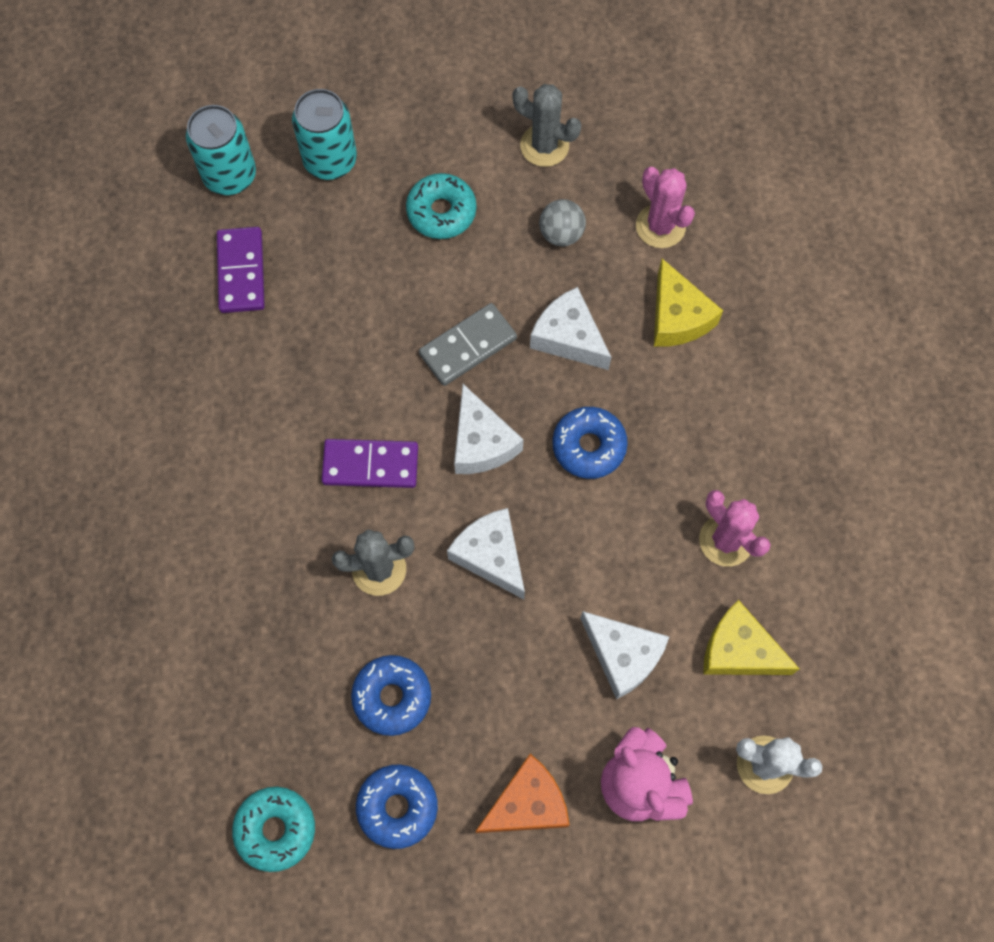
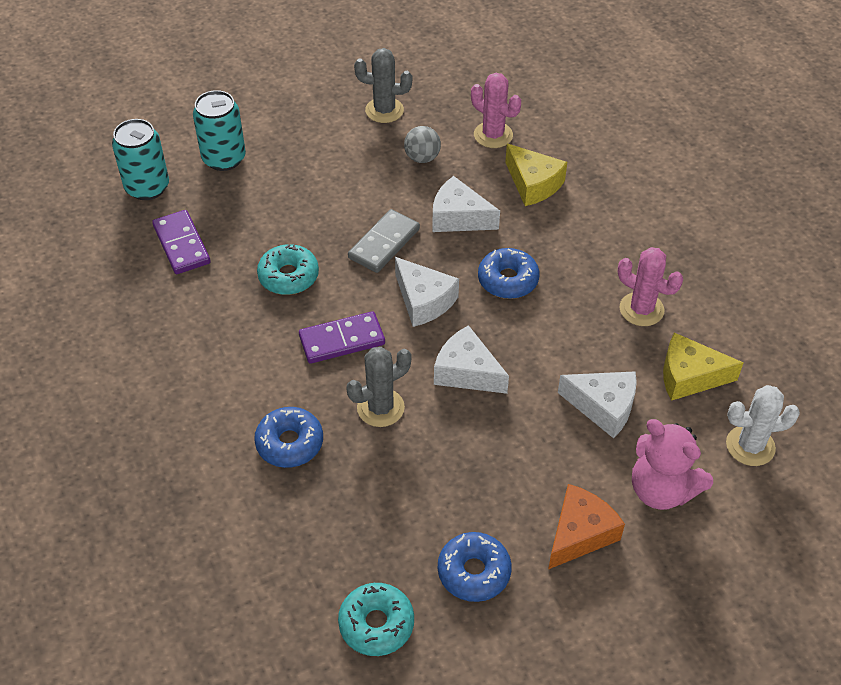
camera: 20 degrees left, 20 degrees down
(392, 697) = (432, 493): blue donut -> blue donut (289, 443)
(441, 212) = (325, 168): turquoise donut -> turquoise donut (288, 276)

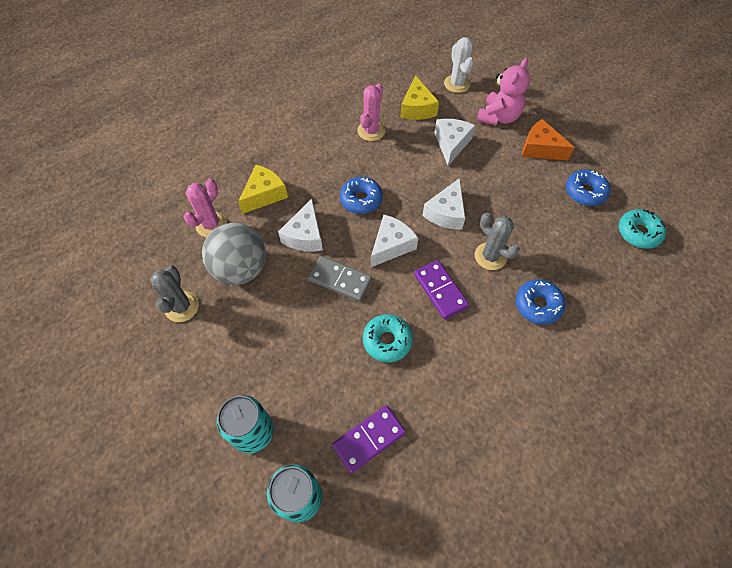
camera: 100 degrees left, 10 degrees up
(422, 158) = (241, 269): grey ball -> grey ball, size x1.97

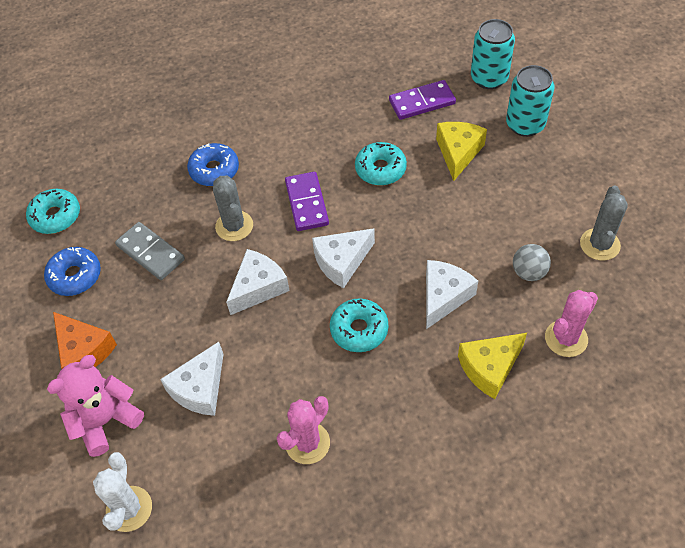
camera: 160 degrees left, 5 degrees down
(241, 269) = (529, 272): grey ball -> grey ball, size x0.51
(340, 280) = (413, 236): grey domino -> grey domino (150, 253)
(361, 200) = (359, 330): blue donut -> turquoise donut
(417, 108) = (218, 471): yellow cheese -> yellow cheese (458, 153)

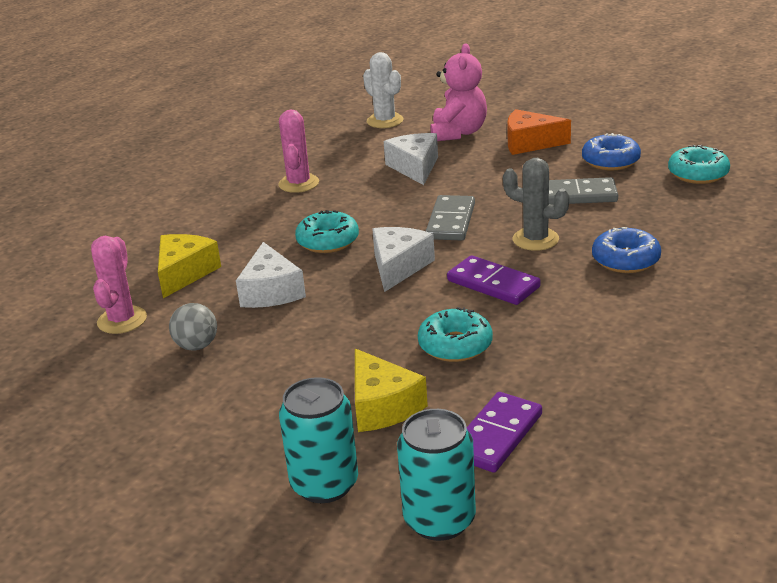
camera: 140 degrees right, 25 degrees down
(258, 287) = (451, 221): white cheese -> grey domino
(599, 244) = (128, 405): grey cactus -> none

